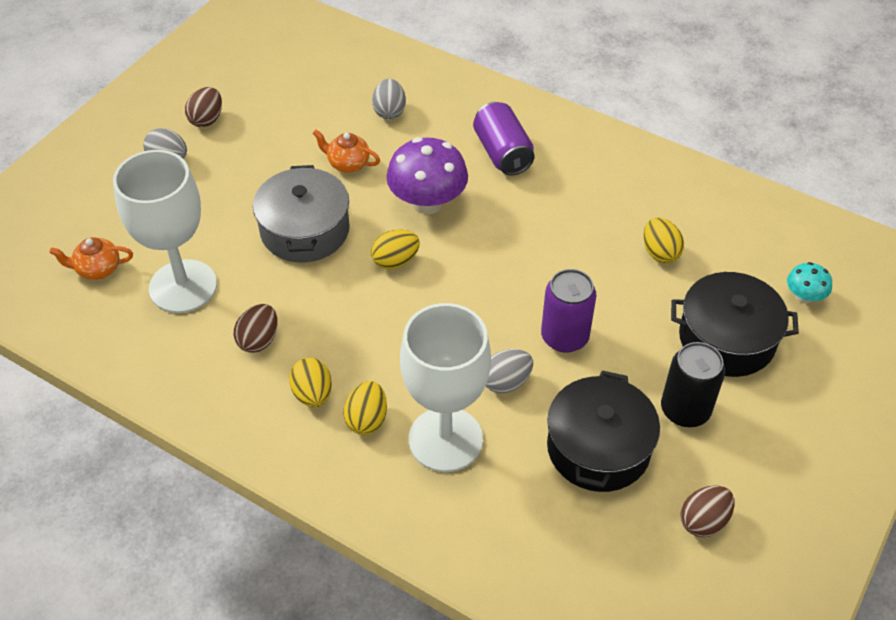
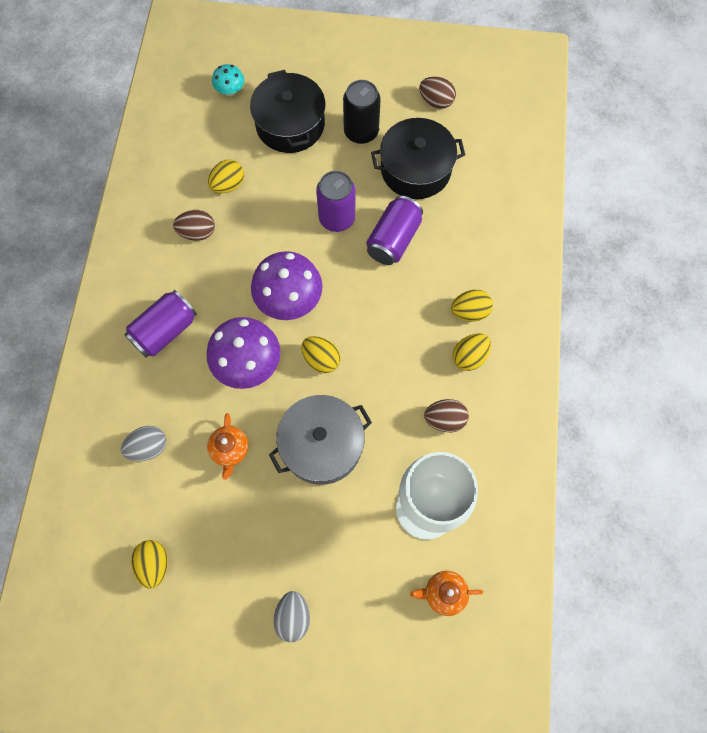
camera: 115 degrees left, 20 degrees up
(98, 269) = (444, 593): orange teapot -> orange teapot turned 120 degrees clockwise
(207, 119) = (226, 613): brown egg -> brown egg (197, 232)
(282, 89) = (154, 564): none -> yellow egg
(445, 439) = (458, 257): white goblet -> none
(481, 258) = (289, 300): none -> purple mushroom
(506, 382) = (393, 239): grey egg -> purple can

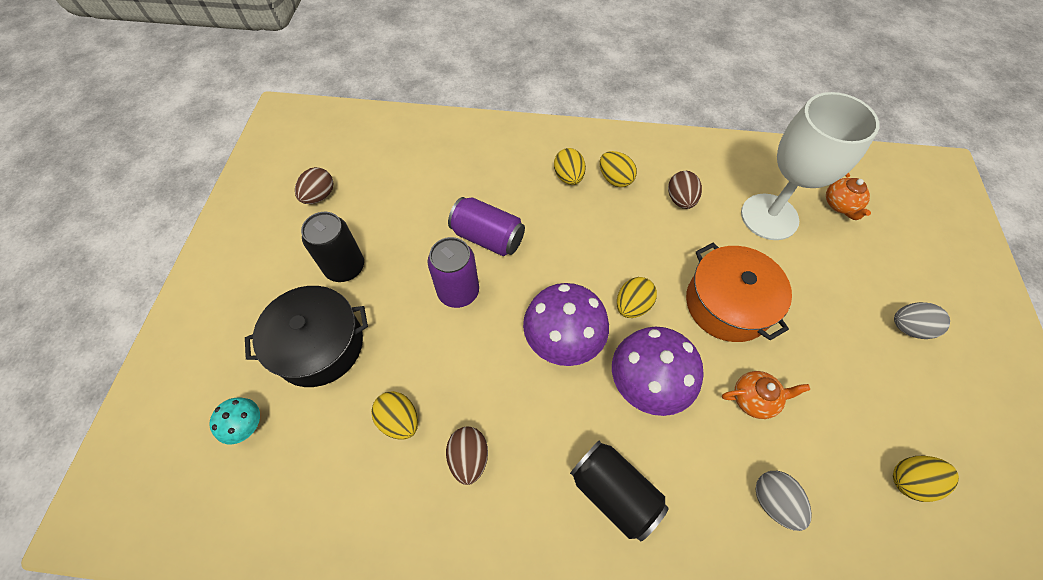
camera: 90 degrees left, 10 degrees down
(165, 331) = (614, 492): purple can -> black can
(322, 445) = (727, 304): grey pot -> orange pot
(415, 169) = (403, 216): black pot -> none

